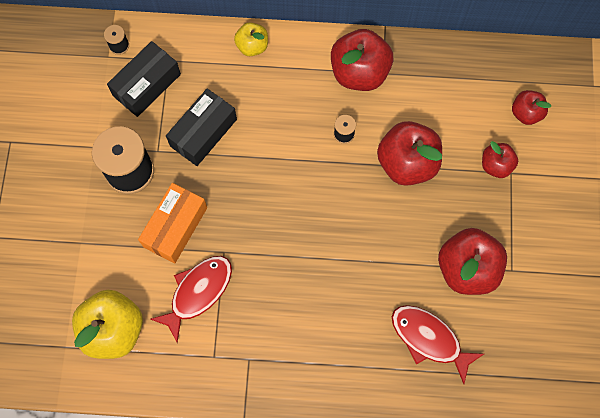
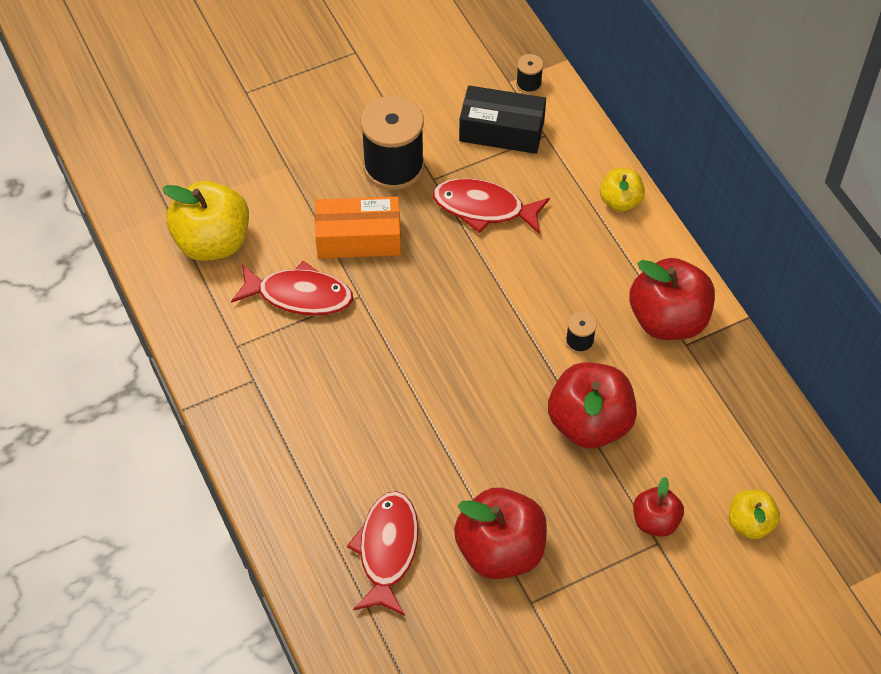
camera: 60 degrees right, 15 degrees down
(203, 133) = (484, 208): black box -> red fish
(526, 113) = (750, 523): red apple -> yellow apple

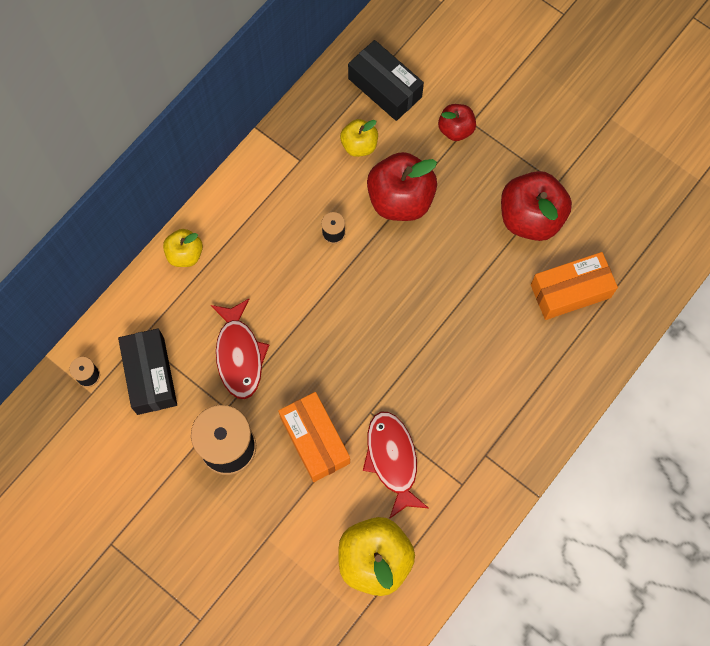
camera: 115 degrees left, 15 degrees up
(387, 550) = (570, 291): red fish -> orange box
(668, 320) = (284, 179): red apple -> none
(746, 468) = (385, 88): none -> black box
(750, 523) = (426, 72): yellow apple -> yellow apple (359, 145)

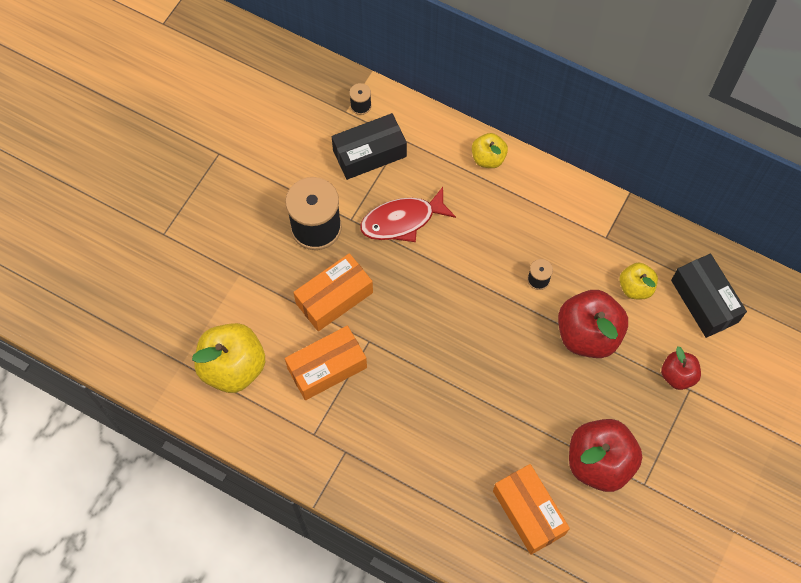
camera: 80 degrees right, 5 degrees down
(385, 88) = (704, 301): black box -> black box turned 60 degrees counterclockwise
(392, 460) = (327, 368): red fish -> orange box

